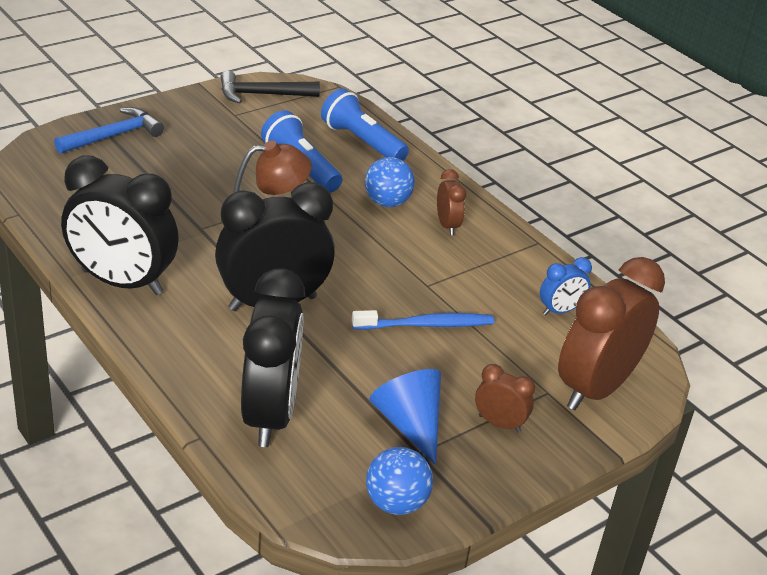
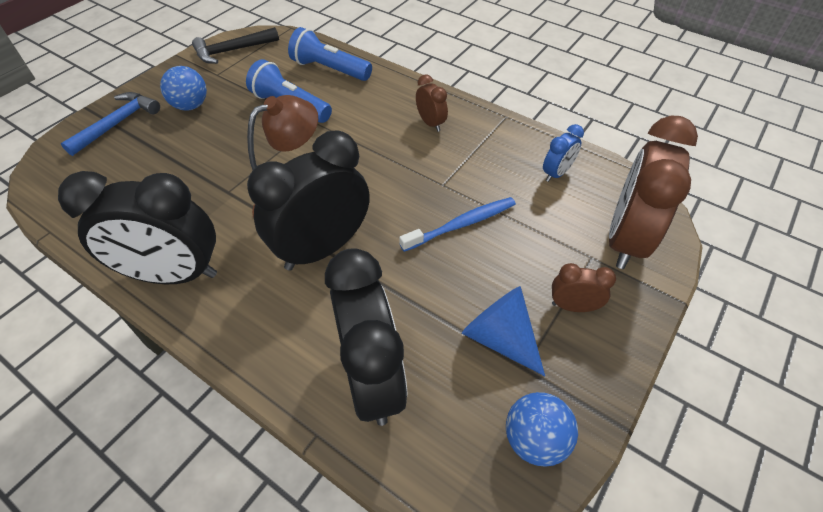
camera: 15 degrees left, 15 degrees up
(387, 202) = (374, 117): blue ball -> blue ball (191, 106)

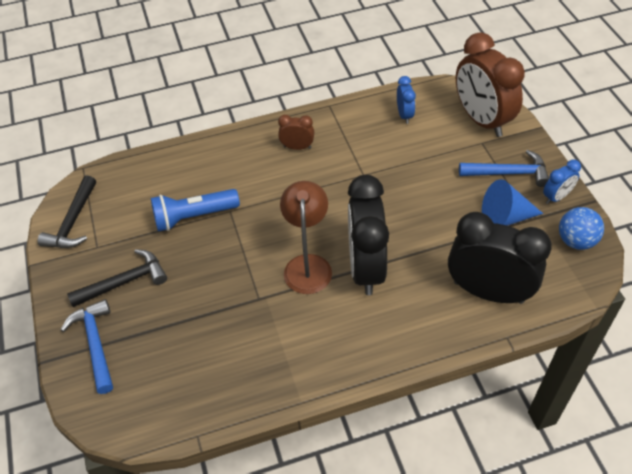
camera: 50 degrees left, 0 degrees up
(174, 274) = (318, 364): black clock -> none
(191, 106) = (124, 282): blue ball -> black hammer
(329, 69) = (172, 171): blue flashlight -> none
(461, 225) = (406, 186): blue toothbrush -> none
(572, 306) = (508, 173): brown clock -> blue hammer
(586, 378) = (556, 197): none -> blue clock

